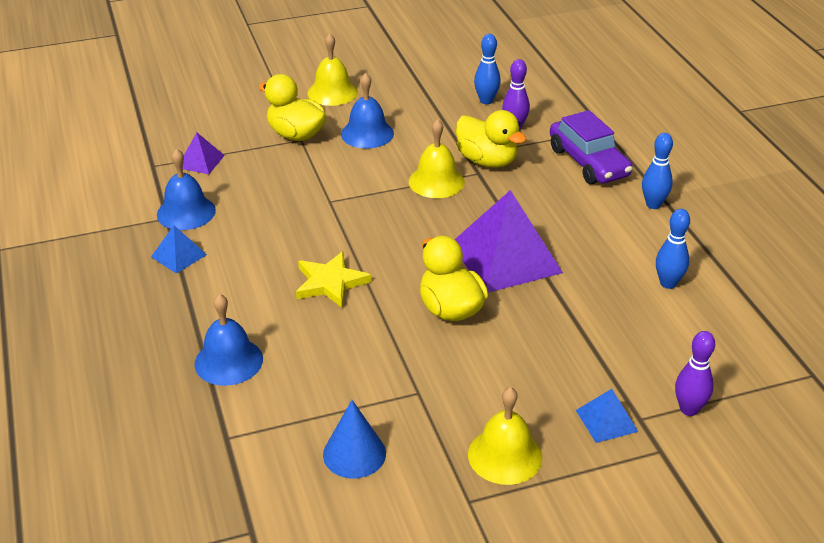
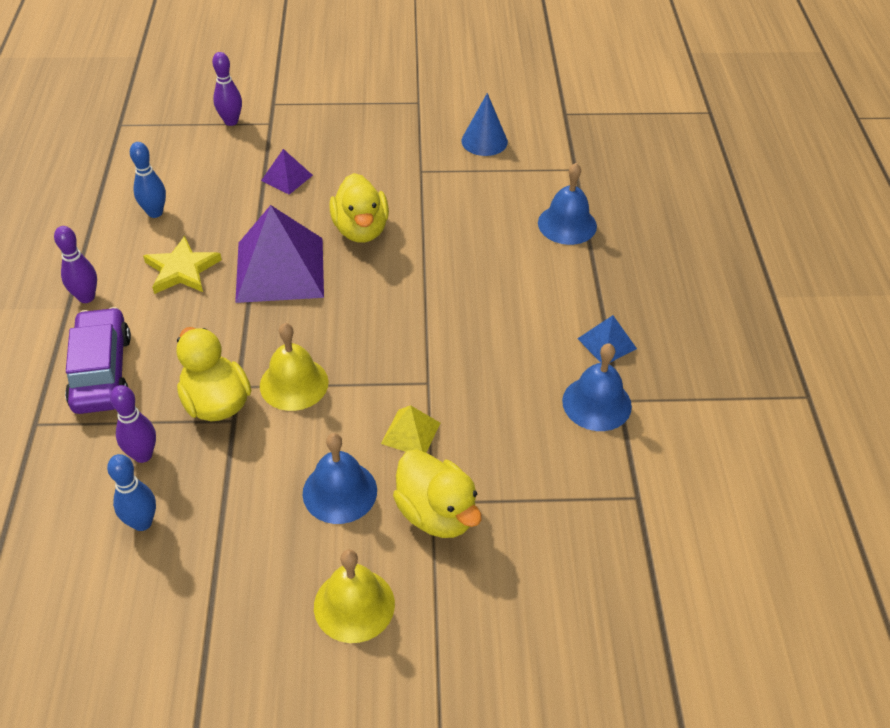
camera: 165 degrees left, 10 degrees up
(200, 161) = (573, 489): purple pyramid -> purple pyramid (287, 178)
(330, 170) = (411, 433): none -> yellow pyramid
(330, 282) = (459, 279): yellow star -> yellow star (182, 270)
(505, 455) = (380, 120): yellow bell -> none
(606, 421) = (295, 126): blue pyramid -> none
(653, 204) = (86, 297): blue bowling pin -> purple bowling pin

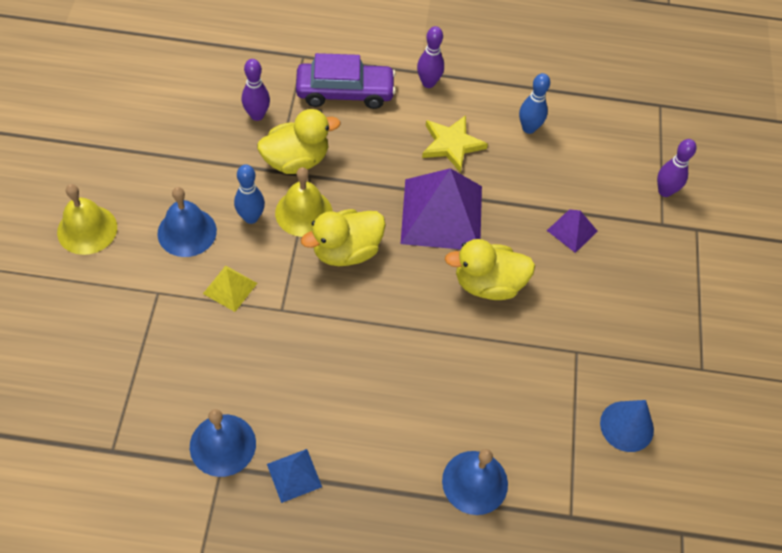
camera: 95 degrees right, 10 degrees up
(142, 522) = (197, 114): blue bowling pin -> blue bowling pin (251, 217)
(436, 513) = (146, 293): yellow duck -> yellow duck (346, 251)

